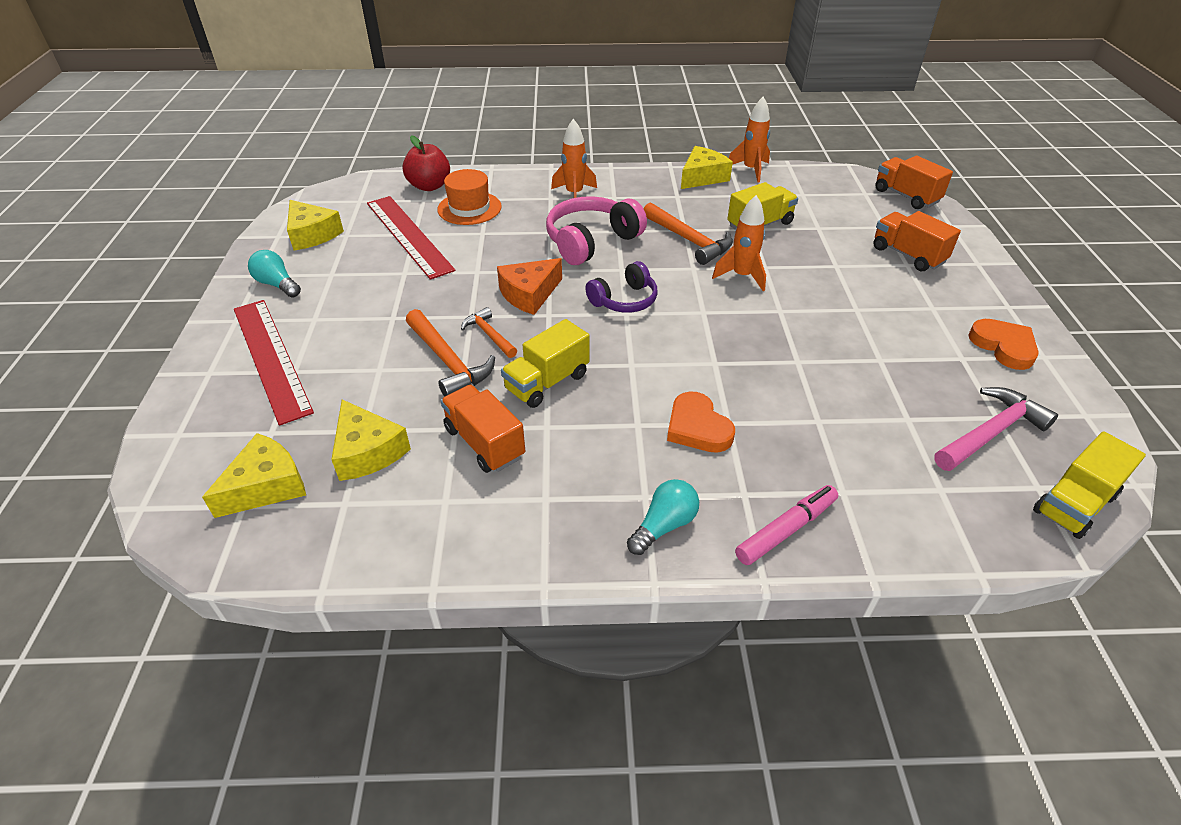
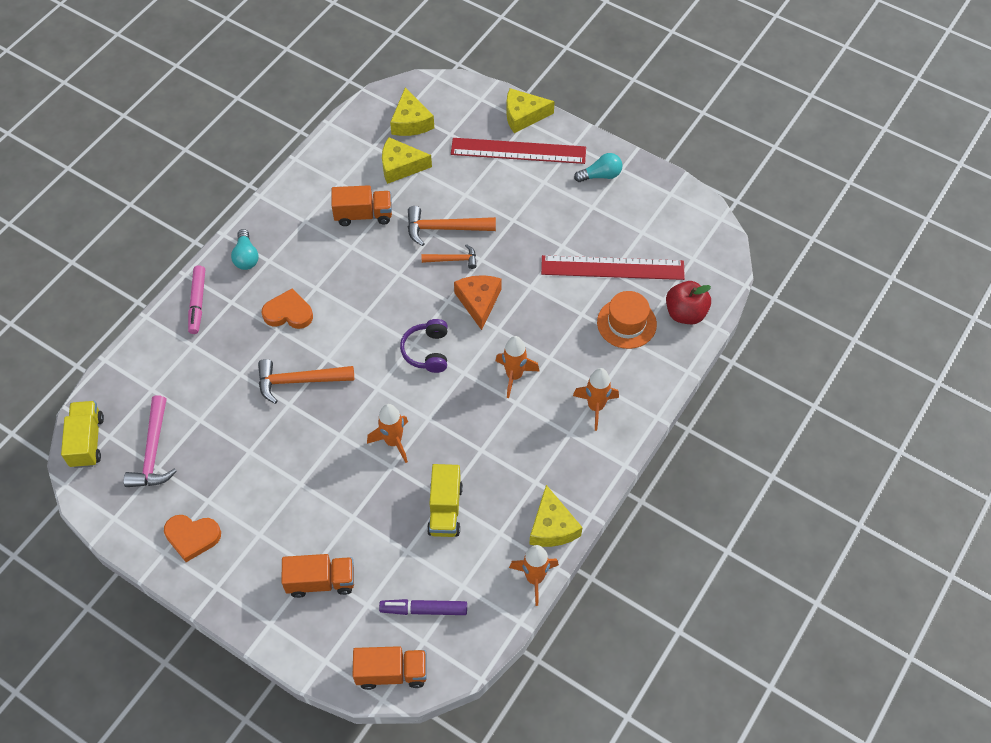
camera: 125 degrees right, 15 degrees up
(312, 234) = (657, 213): yellow cheese -> yellow cheese (523, 116)
(547, 382) = (385, 265): yellow truck -> none
(591, 241) = (514, 376): pink headphones -> orange rocket
(689, 240) = (464, 442): orange hammer -> orange hammer (299, 381)
(845, 202) = (424, 610): none -> purple marker

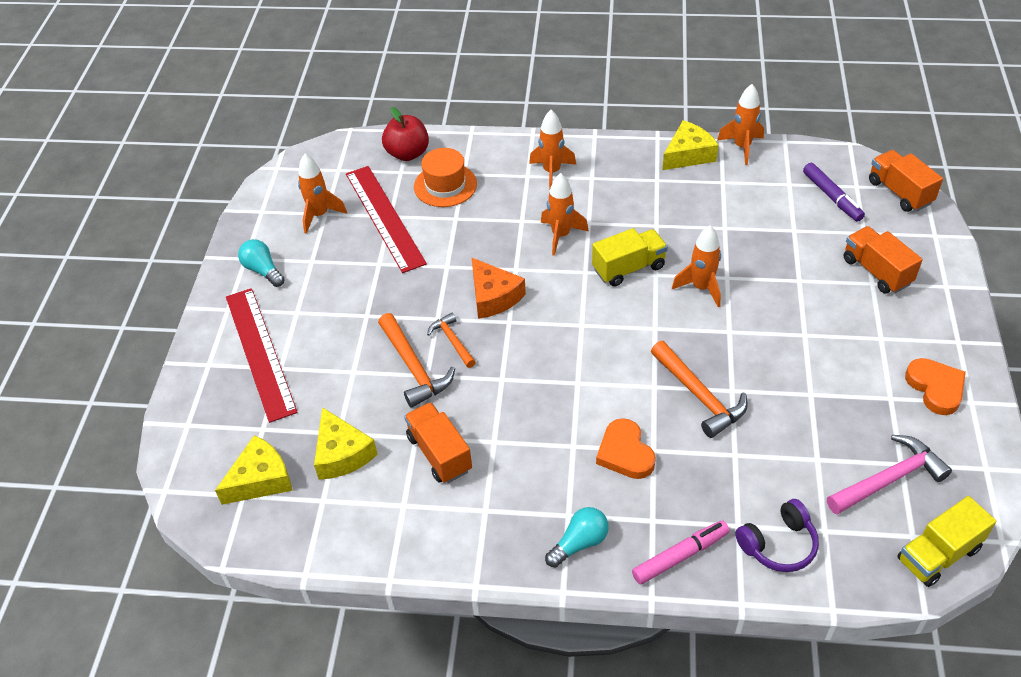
camera: 115 degrees left, 10 degrees down
(427, 351) = (582, 309): purple headphones -> purple headphones (778, 544)
(445, 509) = (734, 223): yellow truck -> yellow truck (628, 268)
(478, 302) = (493, 296): orange cheese -> orange cheese turned 90 degrees counterclockwise
(523, 116) = (199, 371): yellow cheese -> none
(642, 228) = (319, 215): none -> orange rocket

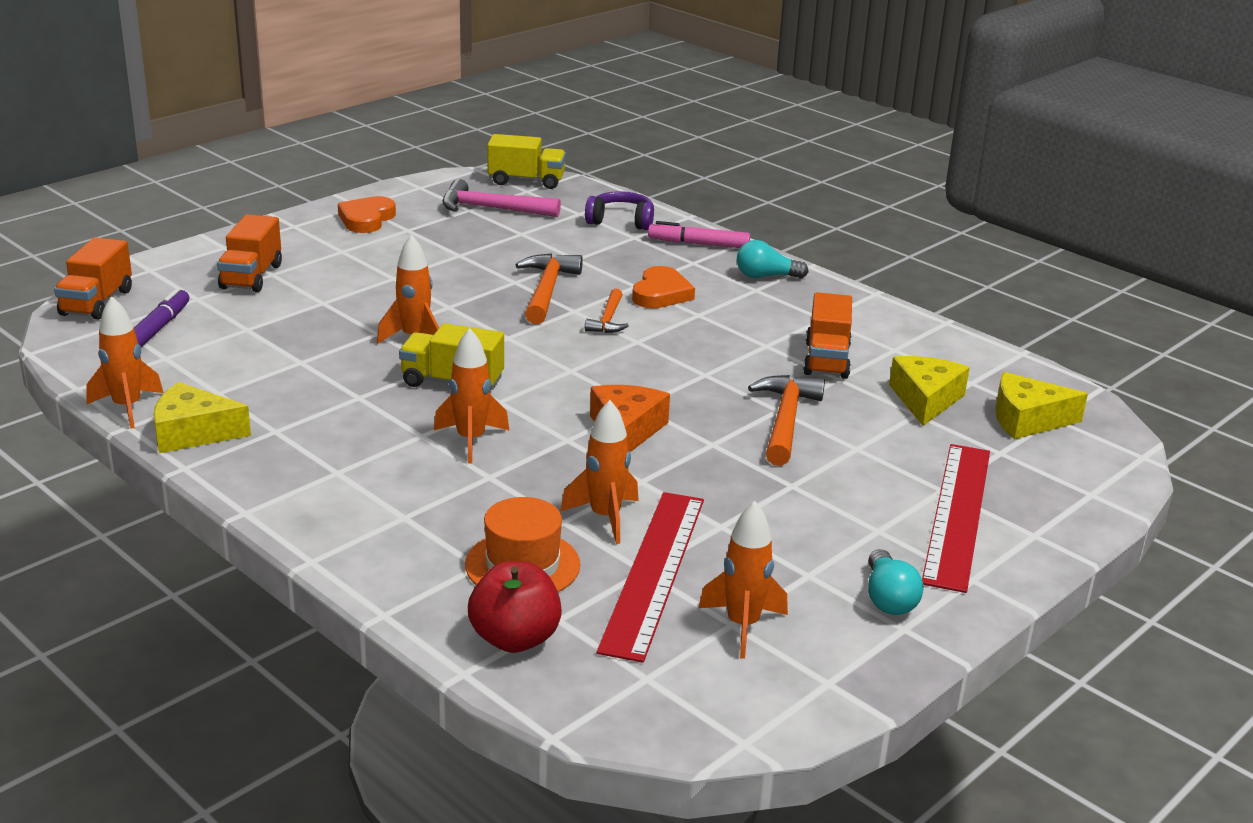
camera: 145 degrees left, 20 degrees down
(452, 341) = (719, 420): orange hammer -> orange hammer (608, 320)
(552, 172) = (370, 503): orange rocket -> orange rocket (605, 517)

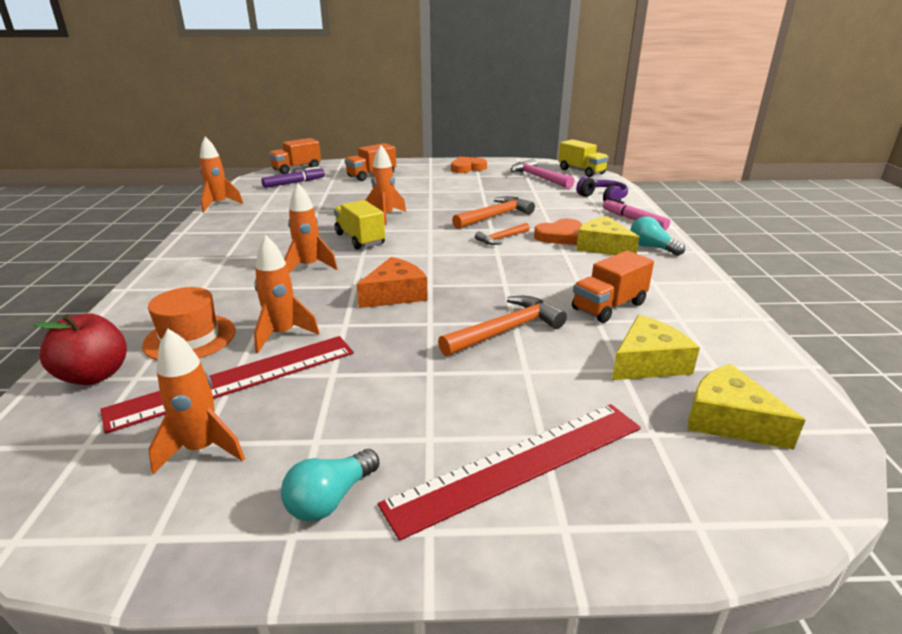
camera: 45 degrees right, 0 degrees up
(193, 433) = (216, 221): yellow cheese -> yellow cheese (603, 247)

